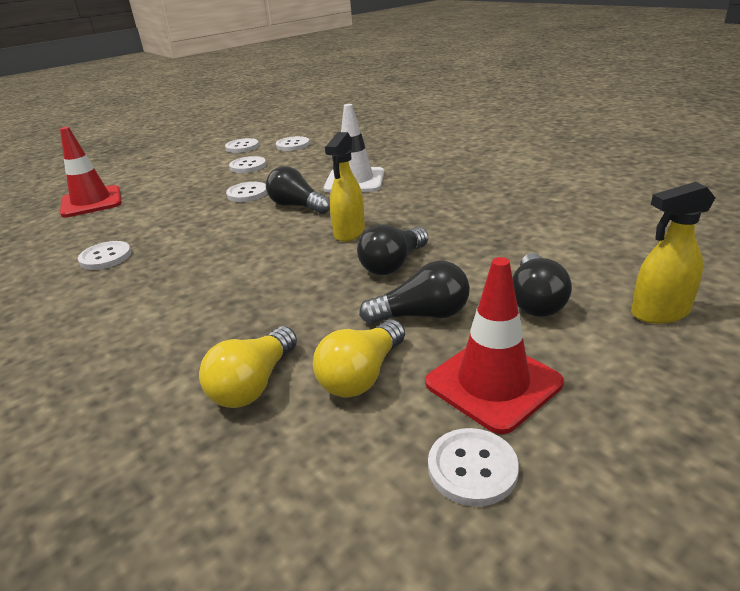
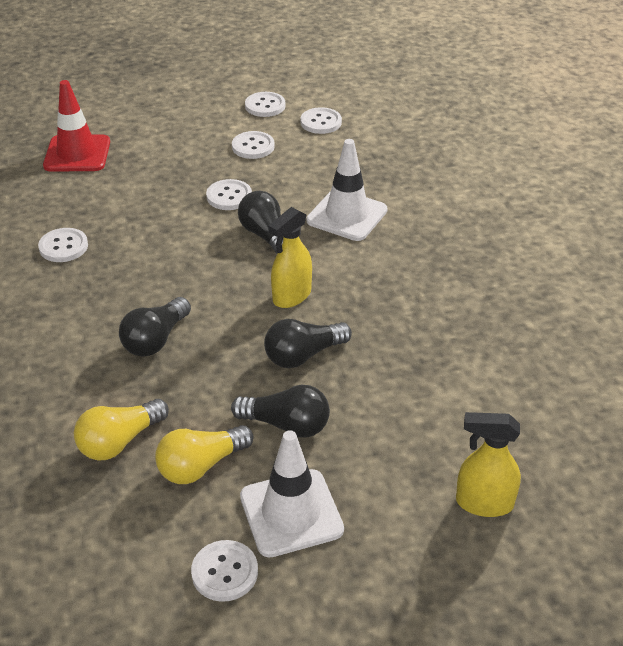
camera: 20 degrees right, 10 degrees up
(493, 383) = (291, 513): red traffic cone -> white traffic cone
(536, 301) = (392, 448): black light bulb -> black light bulb (155, 340)

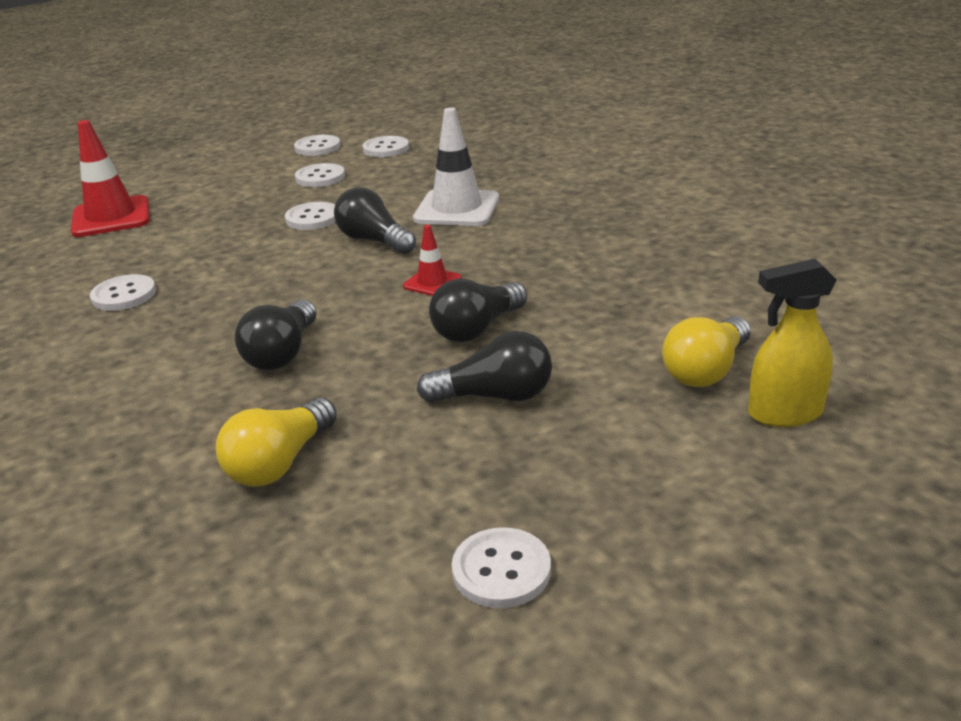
camera: 15 degrees left, 10 degrees down
(201, 466) = (405, 462): yellow light bulb -> yellow light bulb (706, 370)
(291, 296) = (432, 282): yellow spray bottle -> red traffic cone
(291, 513) = (554, 482): white traffic cone -> none

